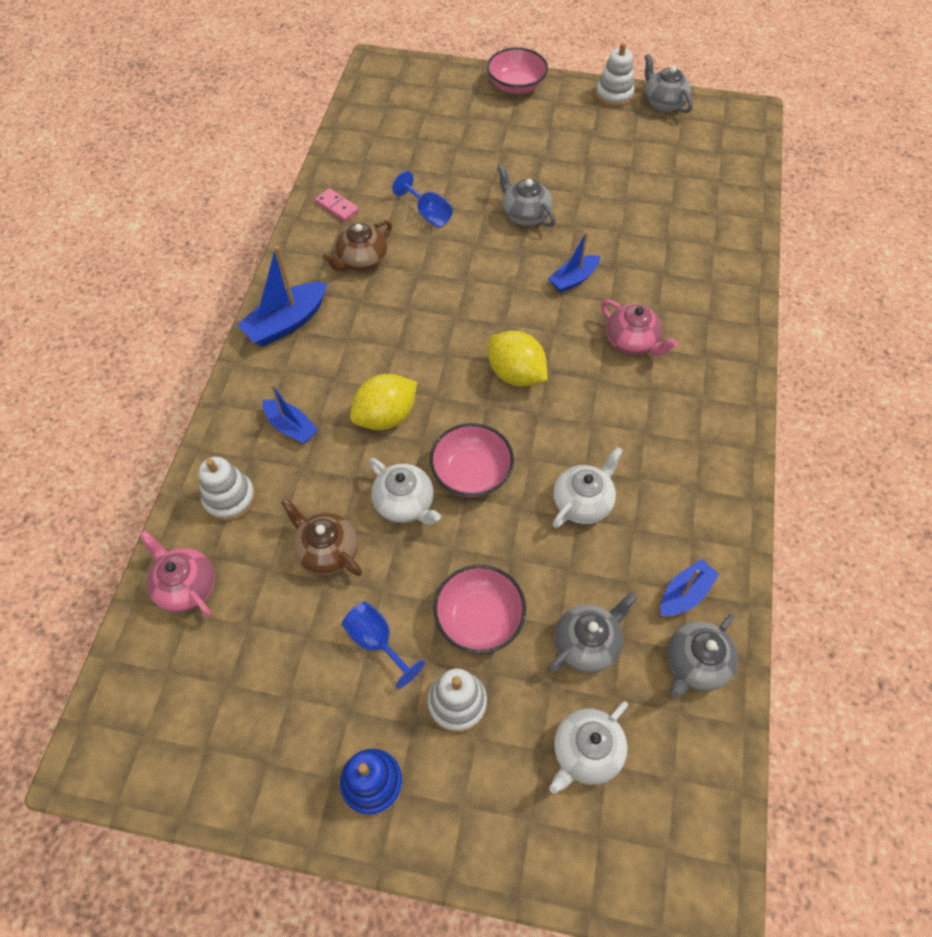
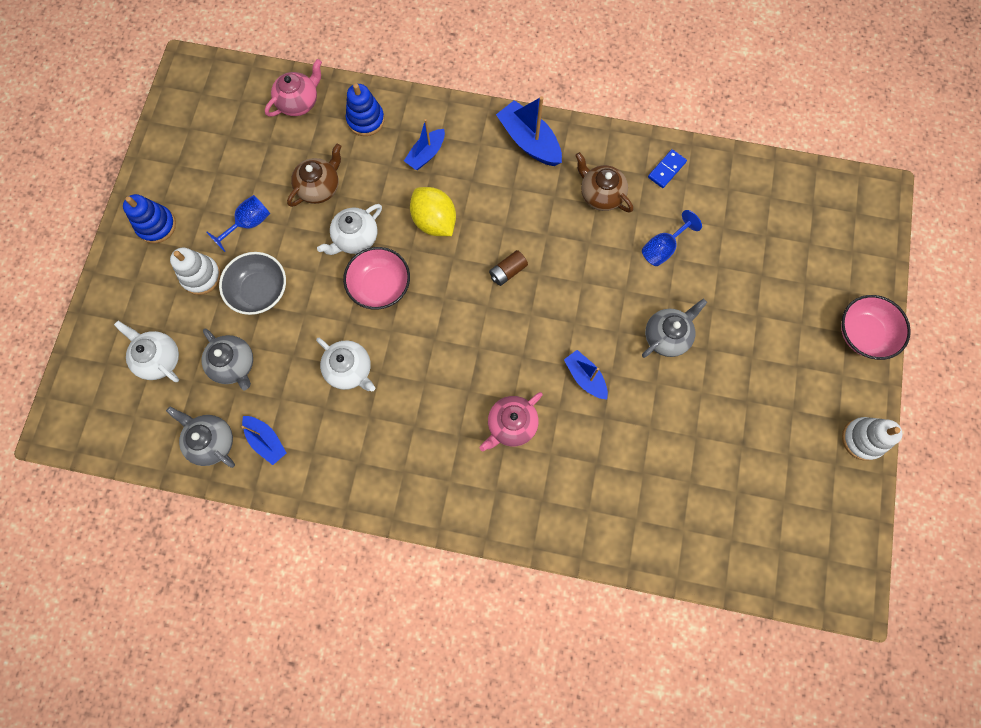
camera: 90 degrees right, 15 degrees up
(229, 498) = (365, 120): white stacking toy -> blue stacking toy
(337, 206) = (666, 170): pink domino -> blue domino
(453, 344) = (507, 271): none -> brown battery
(479, 618) = (260, 291): pink bowl -> grey bowl
(516, 374) = (476, 322): yellow lemon -> none
(663, 103) = (855, 494): grey teapot -> none

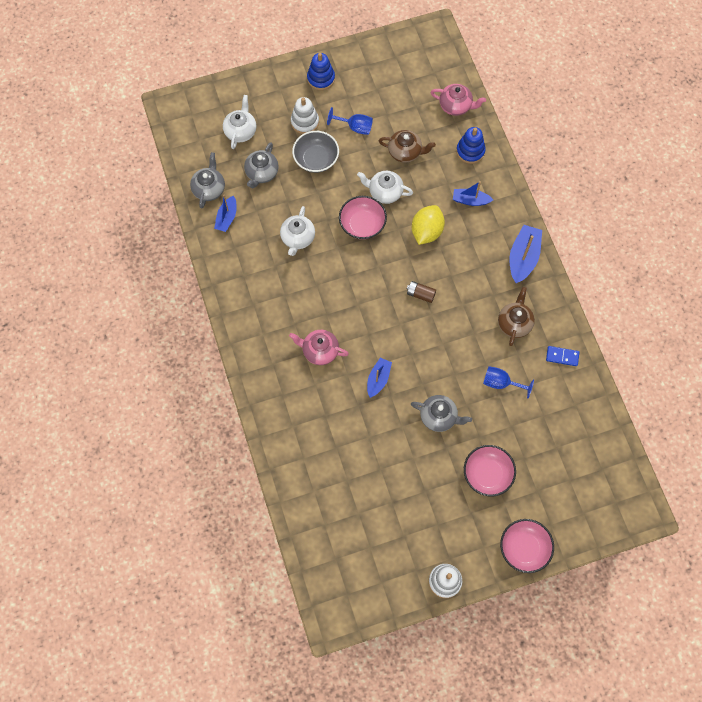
camera: 60 degrees right, 5 degrees down
(761, 323) = (487, 474): none -> pink bowl

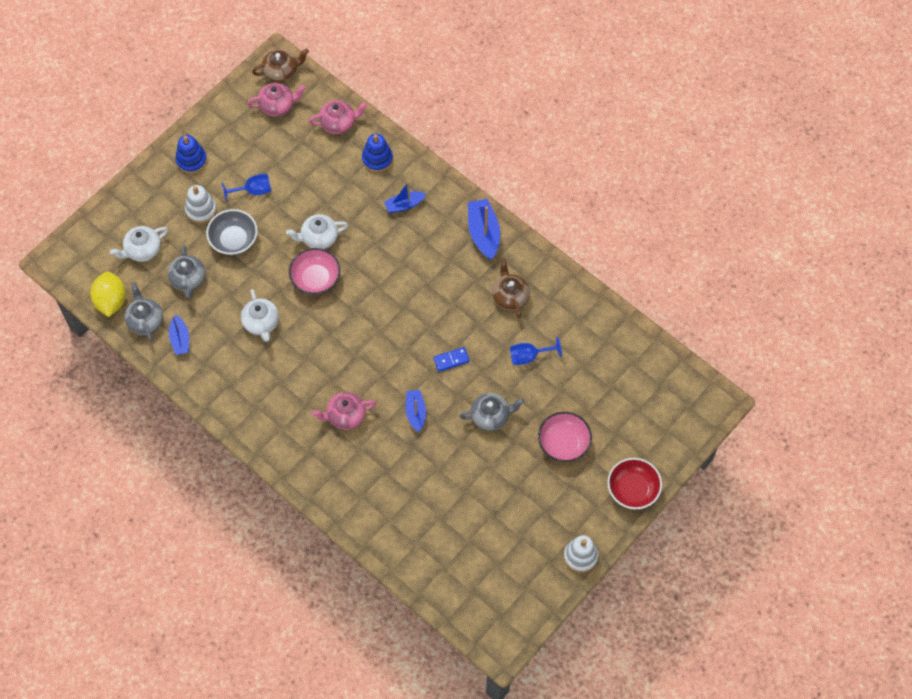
camera: 30 degrees left, 5 degrees down
(240, 131) = (142, 250): white teapot -> white teapot turned 105 degrees counterclockwise
(405, 152) = (316, 190): brown teapot -> brown teapot (281, 72)
(415, 68) = (277, 105): none -> pink teapot
(420, 294) = (409, 315): brown battery -> none
(426, 231) = (380, 254): yellow lemon -> yellow lemon (111, 301)
(524, 548) = (633, 489): pink bowl -> red bowl
(562, 356) = (570, 304): blue domino -> blue domino (451, 360)

